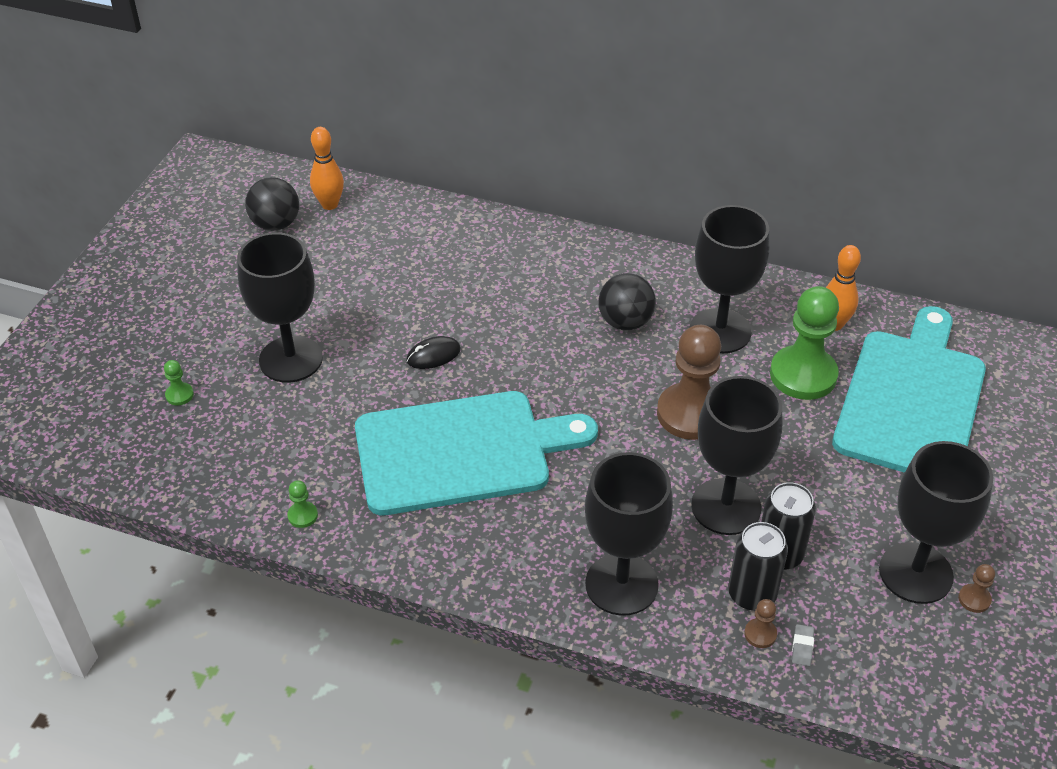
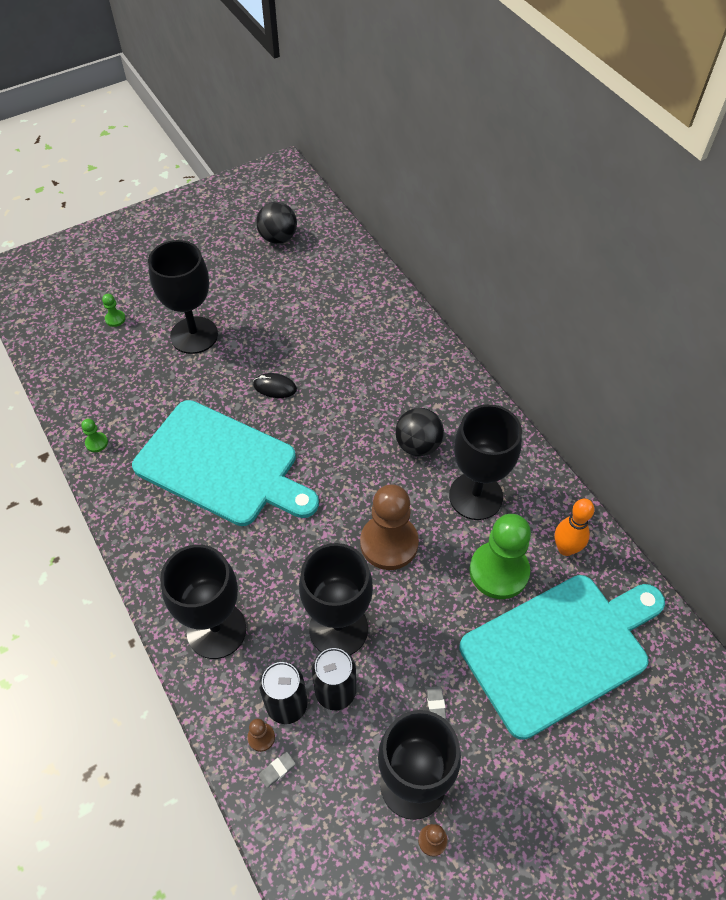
camera: 40 degrees right, 10 degrees up
(329, 204) = (322, 242): orange bowling pin -> none
(866, 504) = (435, 703): none -> grey eraser

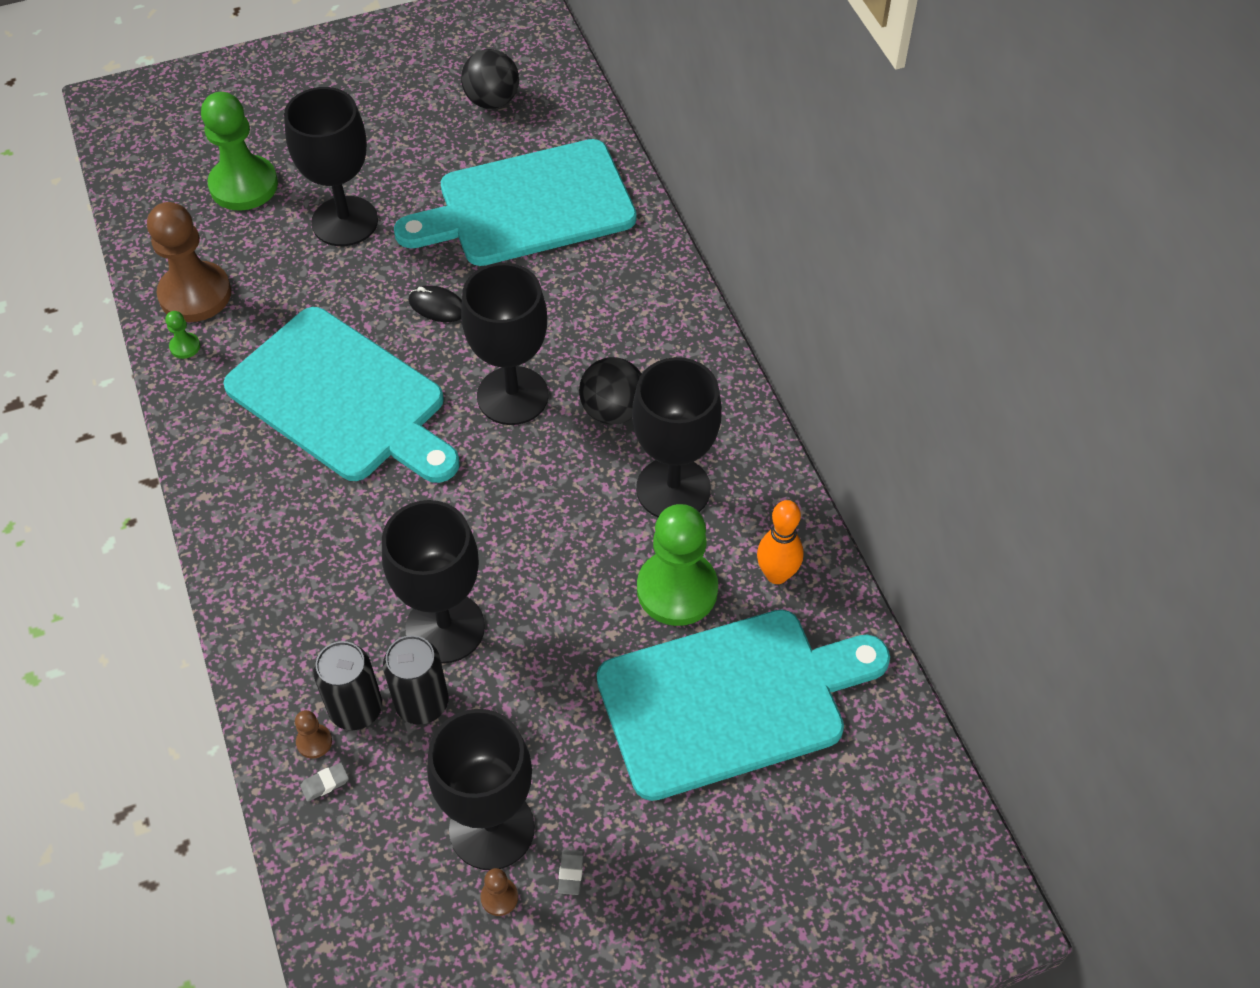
camera: 10 degrees right, 0 degrees up
(115, 319) = (244, 185): green pawn -> green pawn, size x2.44
(216, 630) = (288, 605): black goblet -> black goblet (512, 396)
(321, 307) = (528, 205): none -> turquoise cutting board
(389, 543) = (539, 532): brown pawn -> brown pawn (195, 294)
(435, 703) = (547, 739): grey eraser -> grey eraser (571, 873)

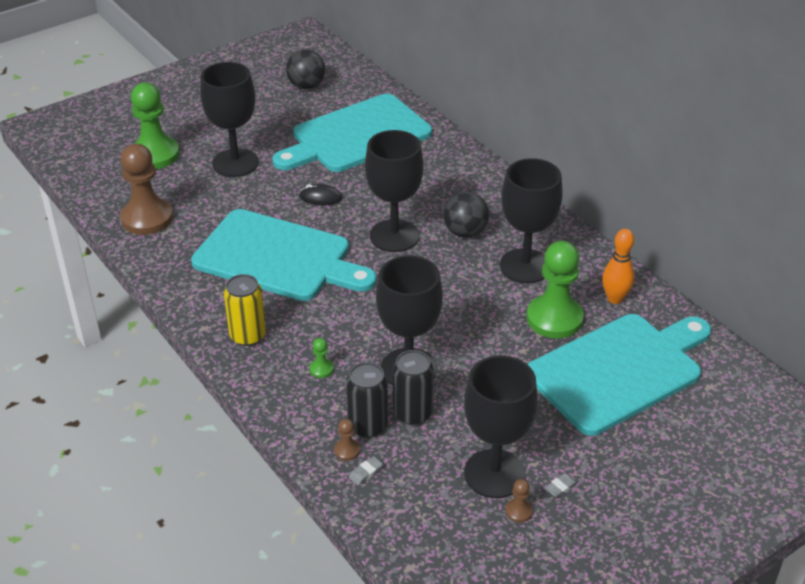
camera: 15 degrees left, 15 degrees down
(185, 346) = (152, 248): green pawn -> green pawn (321, 369)
(255, 522) = (248, 335): none -> yellow can
(571, 873) = (561, 487): grey eraser -> grey eraser turned 60 degrees clockwise

